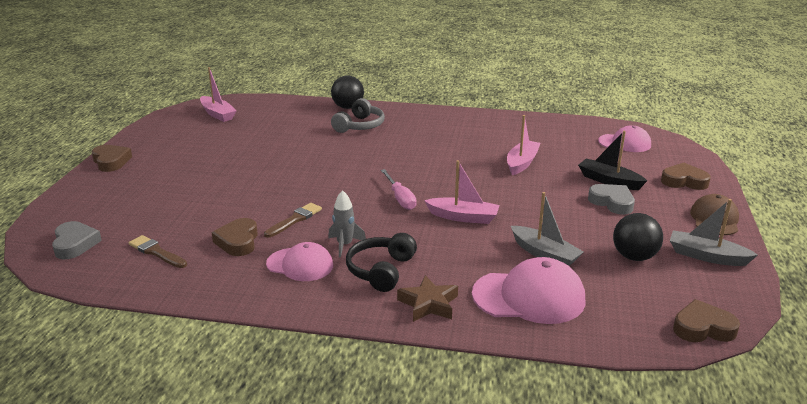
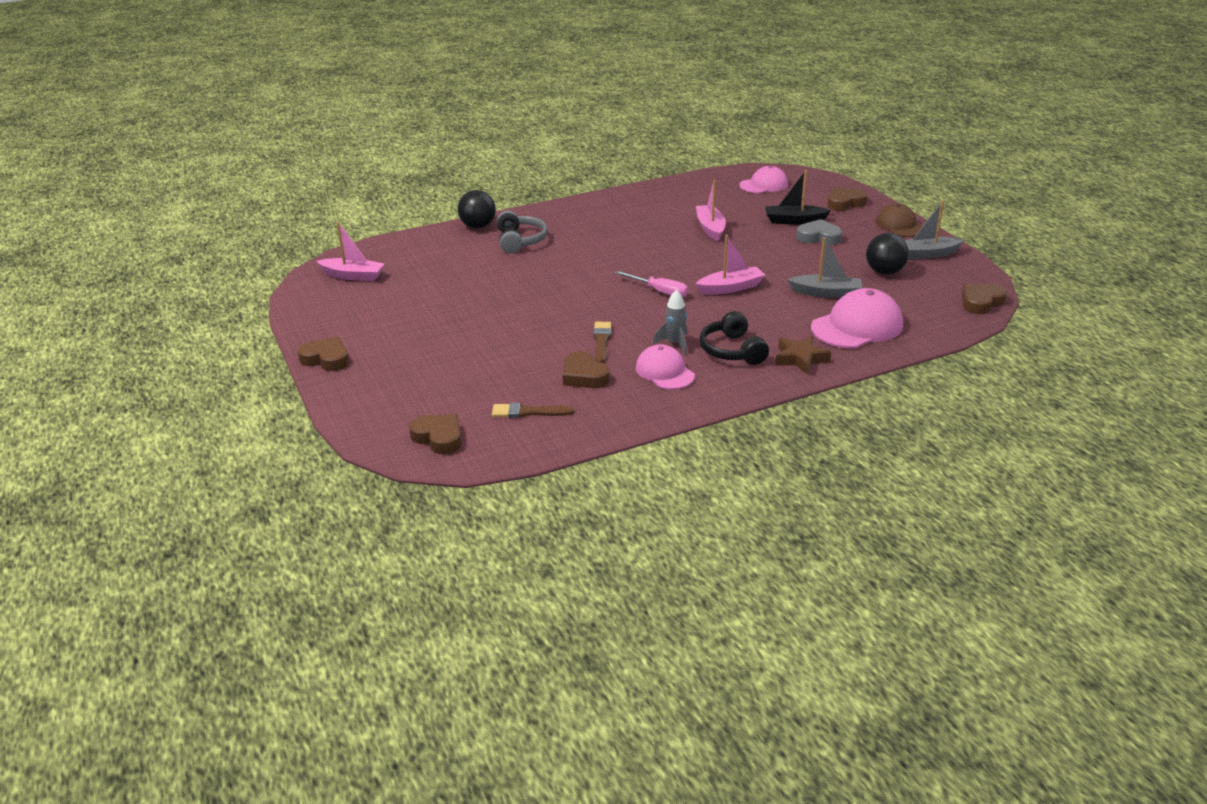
camera: 35 degrees left, 5 degrees up
(75, 244) = (438, 437): grey heart -> brown heart
(300, 265) = (665, 372): pink cap -> pink cap turned 105 degrees counterclockwise

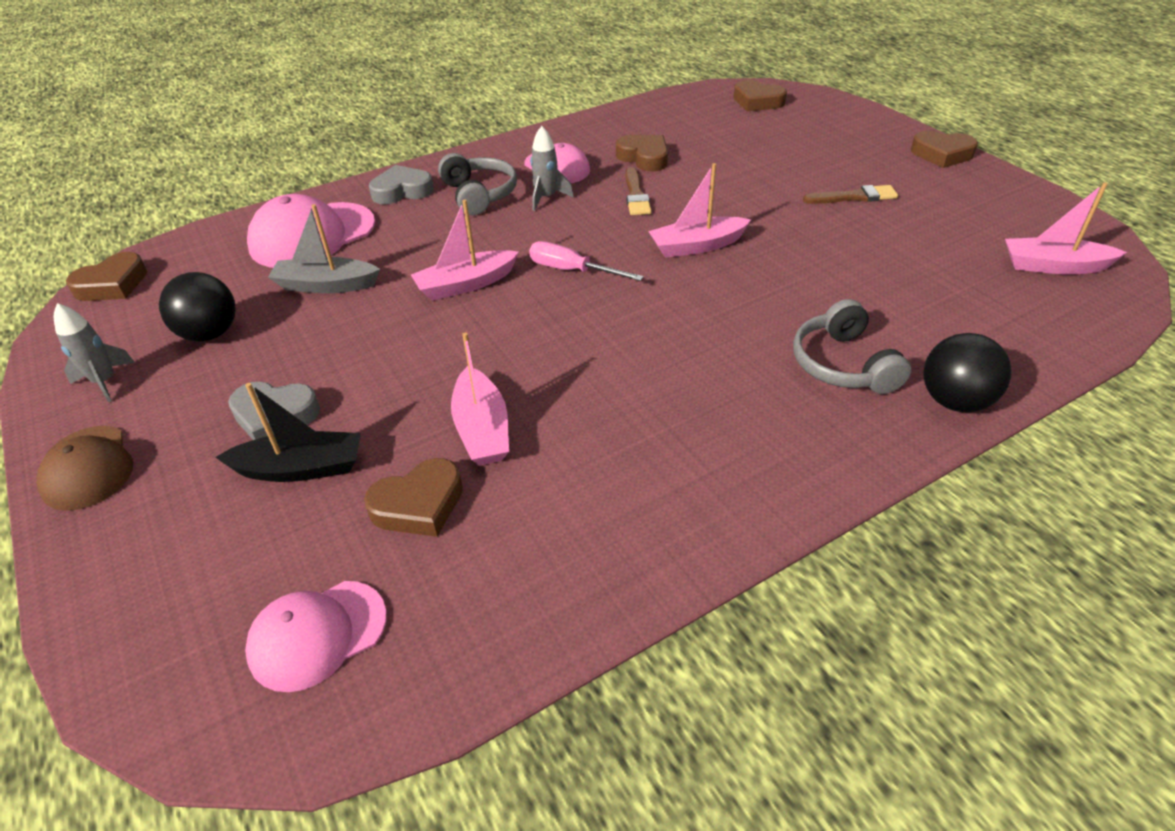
camera: 175 degrees right, 10 degrees up
(528, 412) = (687, 124): brown brush -> brown brush (854, 197)
(570, 301) = (696, 246): none -> pink boat
(732, 350) = (479, 195): black headphones -> grey headphones
(800, 359) = (402, 191): brown star -> grey heart
(845, 203) = (149, 552): brown heart -> brown heart (419, 504)
(926, 254) = (105, 382): grey boat -> grey rocket

